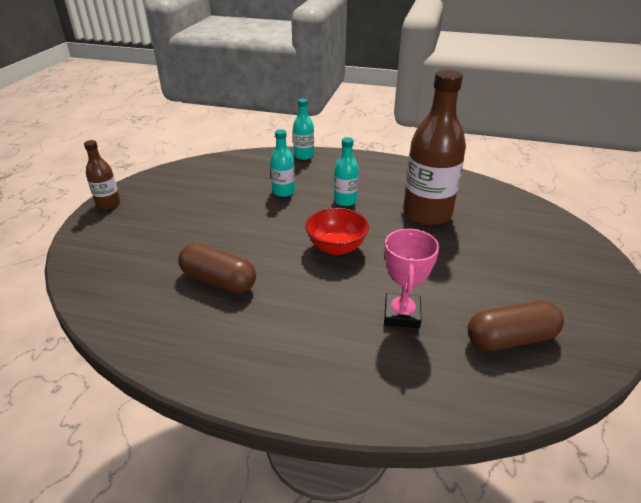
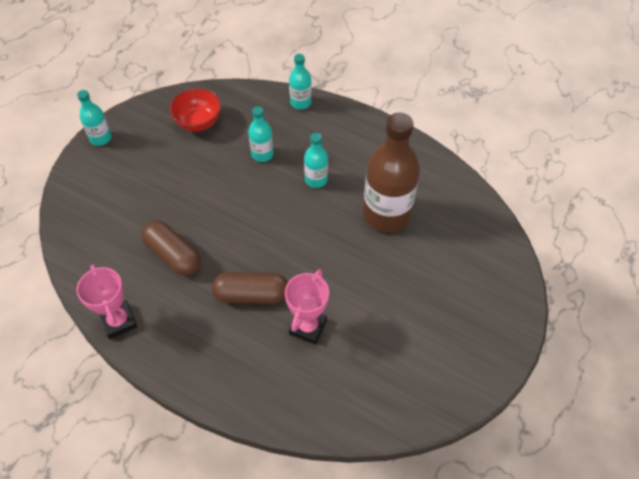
camera: 15 degrees right, 20 degrees up
(108, 204) = (100, 138): brown bottle -> turquoise bottle
(169, 354) = (119, 321): none -> pink trophy
(336, 247) = (284, 239): red bowl -> red bowl (198, 122)
(510, 339) = (383, 372): brown capsule -> brown capsule (251, 295)

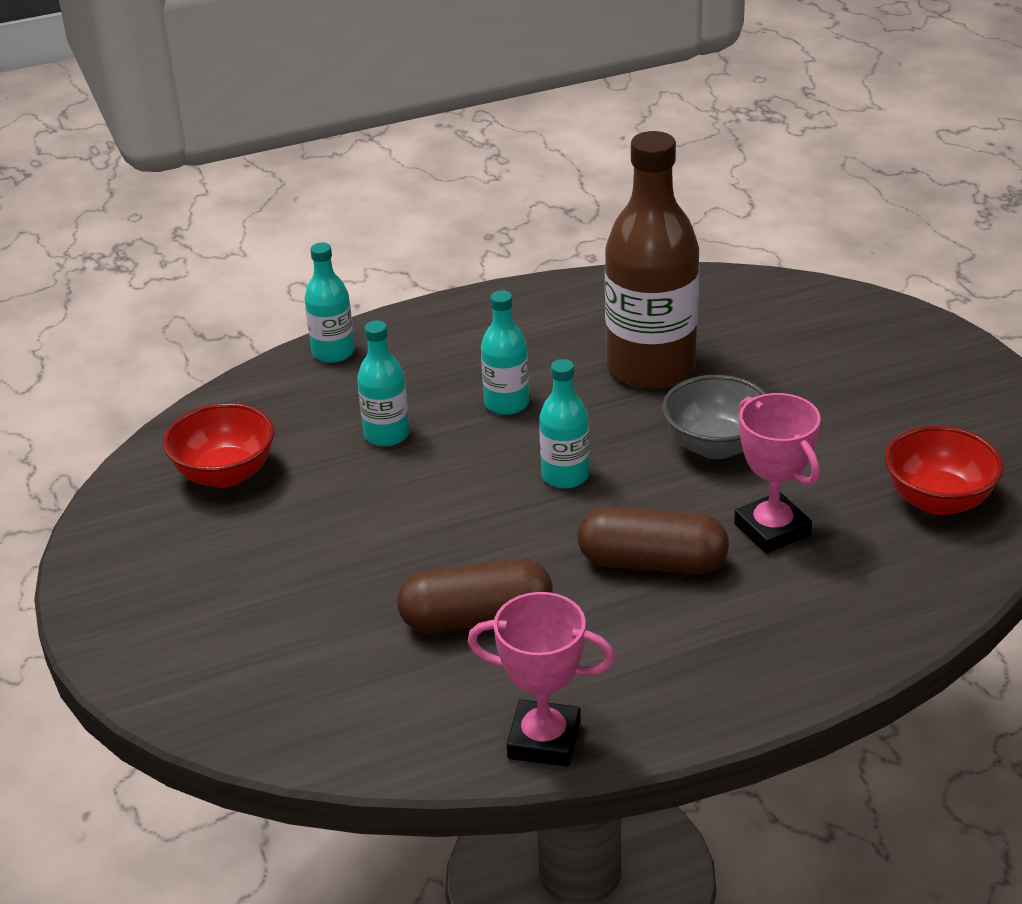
camera: 50 degrees left, 20 degrees down
(100, 138) = (100, 605): turquoise bottle -> turquoise bottle (565, 476)
(251, 295) = (652, 562): brown capsule -> brown capsule turned 60 degrees clockwise
(350, 271) = (716, 446): none -> grey bowl
(382, 383) = (938, 500): none -> red bowl

